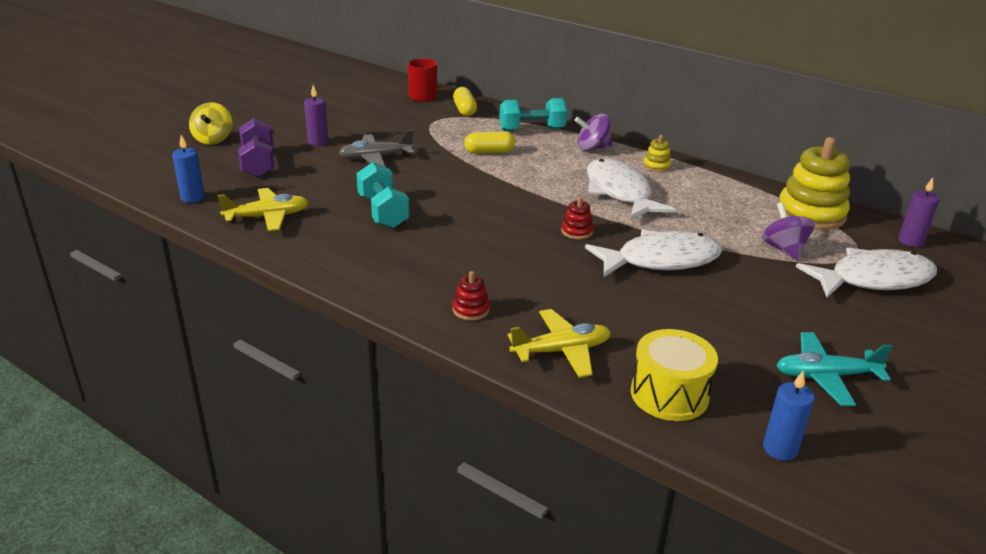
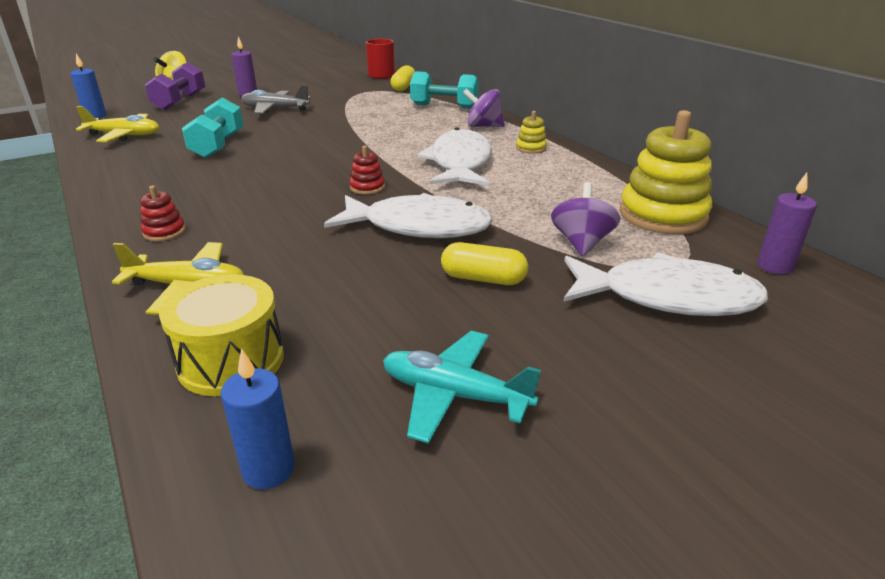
camera: 25 degrees right, 0 degrees up
(489, 152) = (379, 117): yellow capsule -> yellow capsule (483, 279)

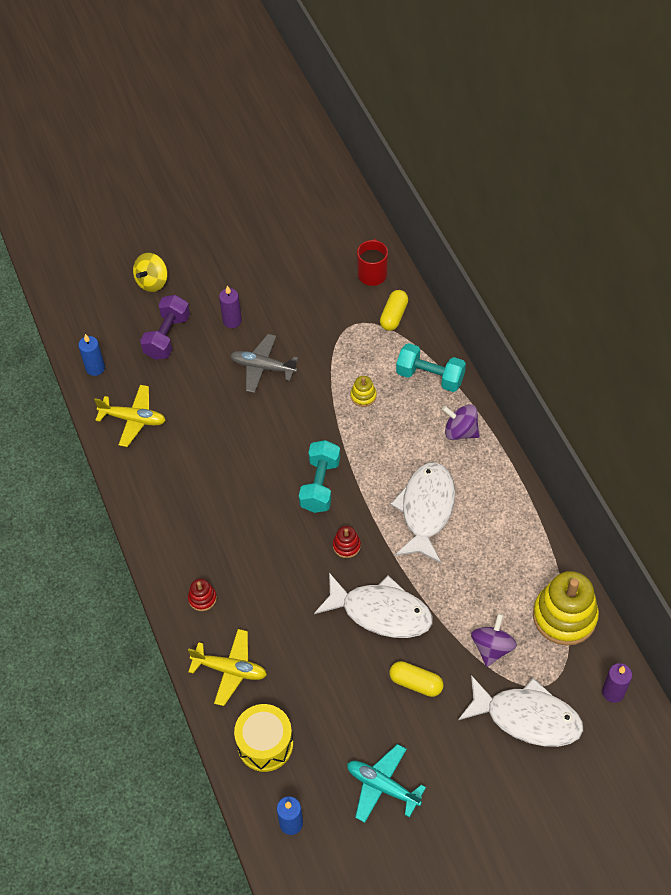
camera: 10 degrees right, 25 degrees up
(218, 145) = (219, 451): turquoise dumbbell -> turquoise dumbbell (320, 485)
(531, 148) = (493, 486): yellow stacking toy -> yellow stacking toy (363, 396)

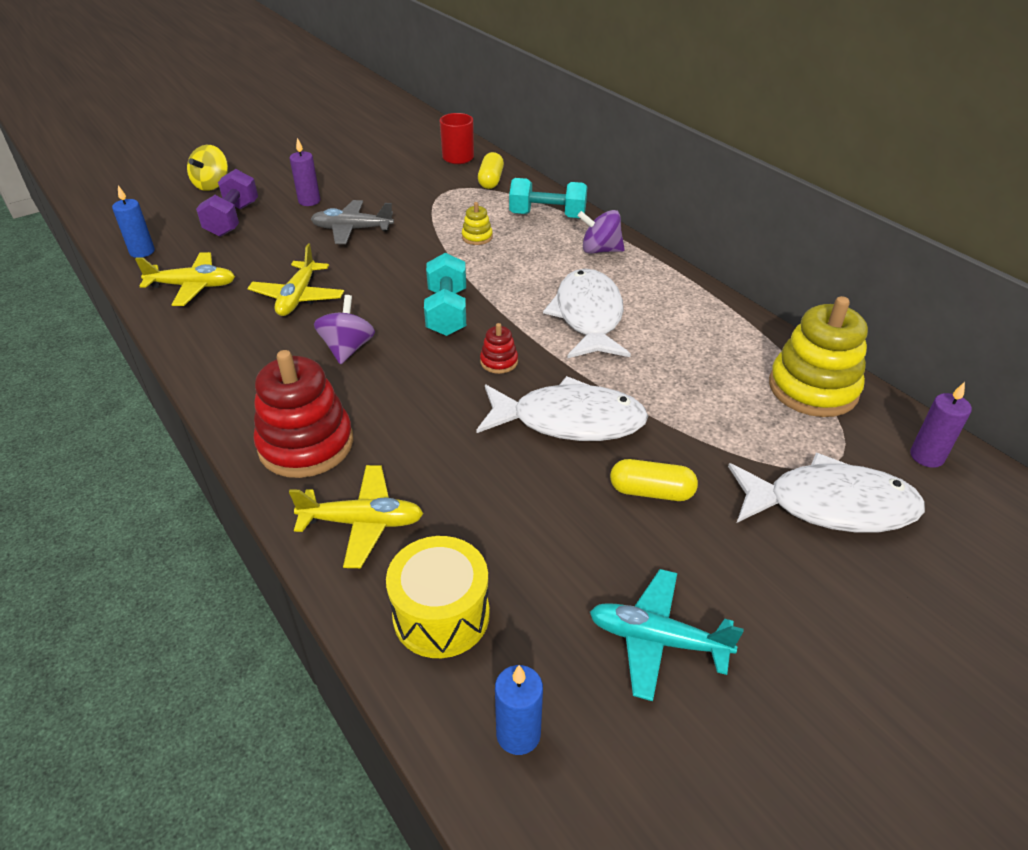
camera: 15 degrees left, 15 degrees down
(202, 598) = (306, 444): red stacking toy -> red stacking toy, size x2.22
(211, 446) = (298, 297): none -> yellow plane
(492, 648) = (738, 435): purple spinning top -> purple spinning top (348, 348)

